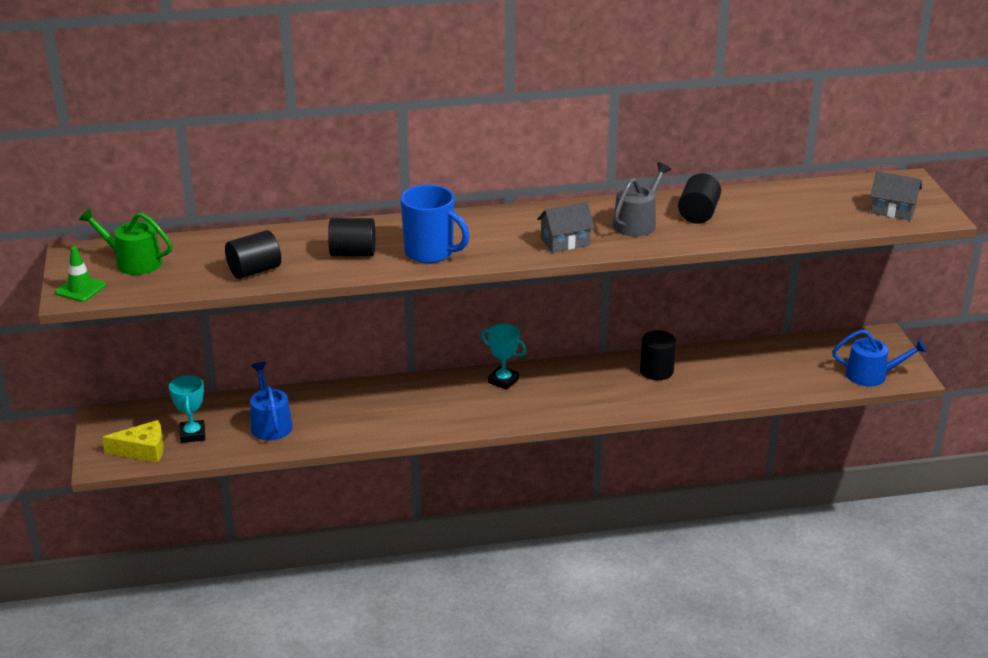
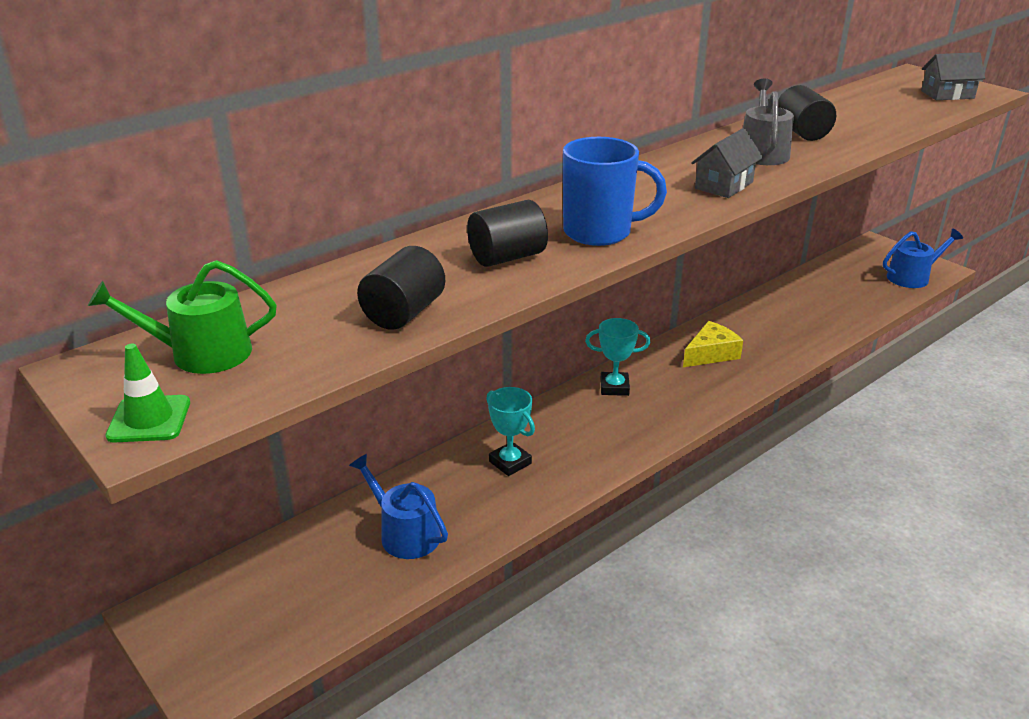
camera: 30 degrees left, 0 degrees up
(143, 450) = (259, 641): yellow cheese -> yellow cheese (711, 354)
(192, 434) = (313, 589): turquoise trophy -> turquoise trophy (510, 462)
(656, 371) = (742, 330): black cylinder -> none

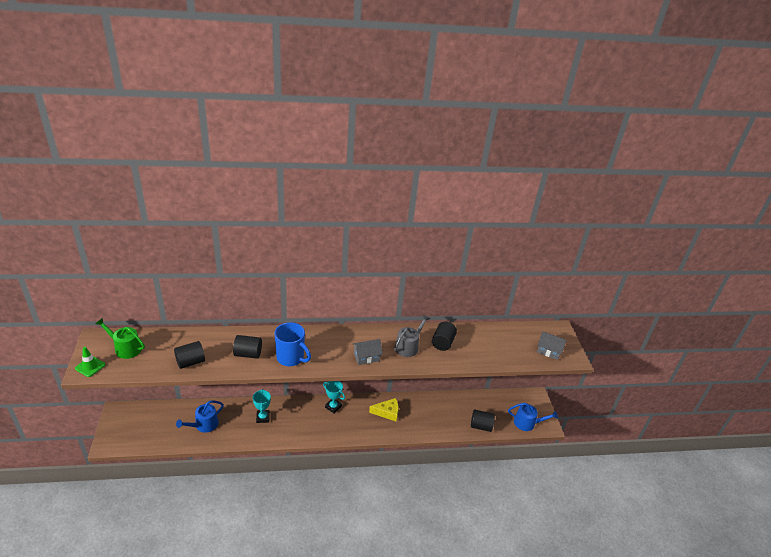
camera: 30 degrees right, 5 degrees up
(405, 533) = (204, 425): blue watering can -> blue watering can turned 120 degrees counterclockwise
(862, 308) = (481, 426): none -> black cylinder

